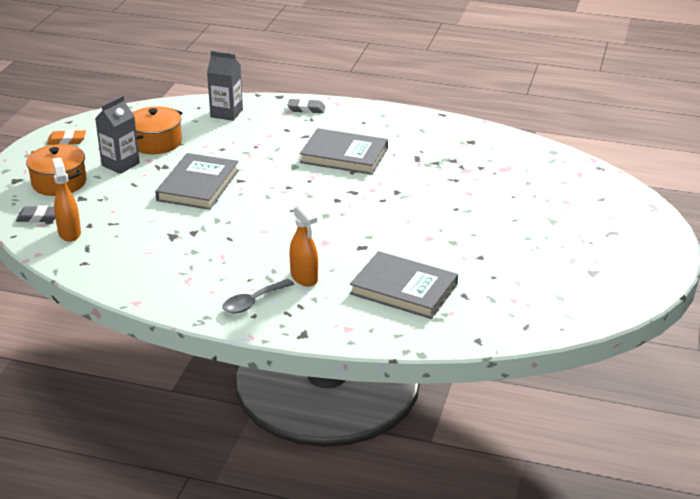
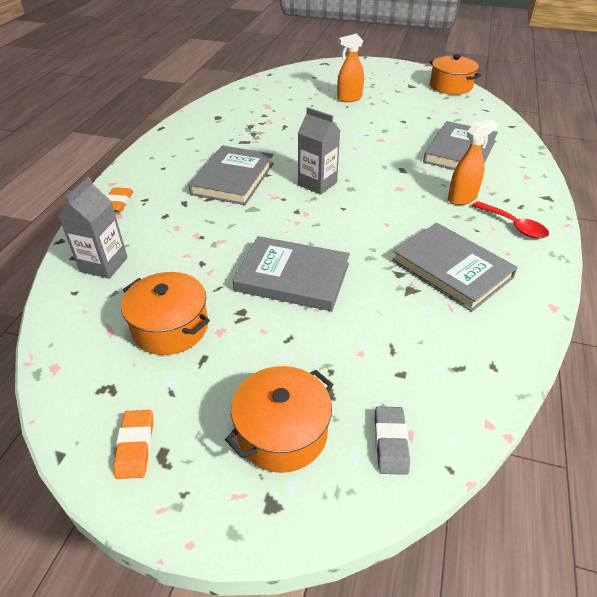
camera: 90 degrees left, 10 degrees up
(69, 233) = (426, 394): orange spray bottle -> orange spray bottle (349, 98)
(120, 164) = (230, 360): grey carton -> grey carton (317, 184)
(194, 258) = (451, 269): none -> grey book
(253, 302) = (514, 226): grey spoon -> red spoon
(306, 109) = (117, 203): grey eraser -> orange eraser
(600, 306) = (450, 86): none -> orange pot

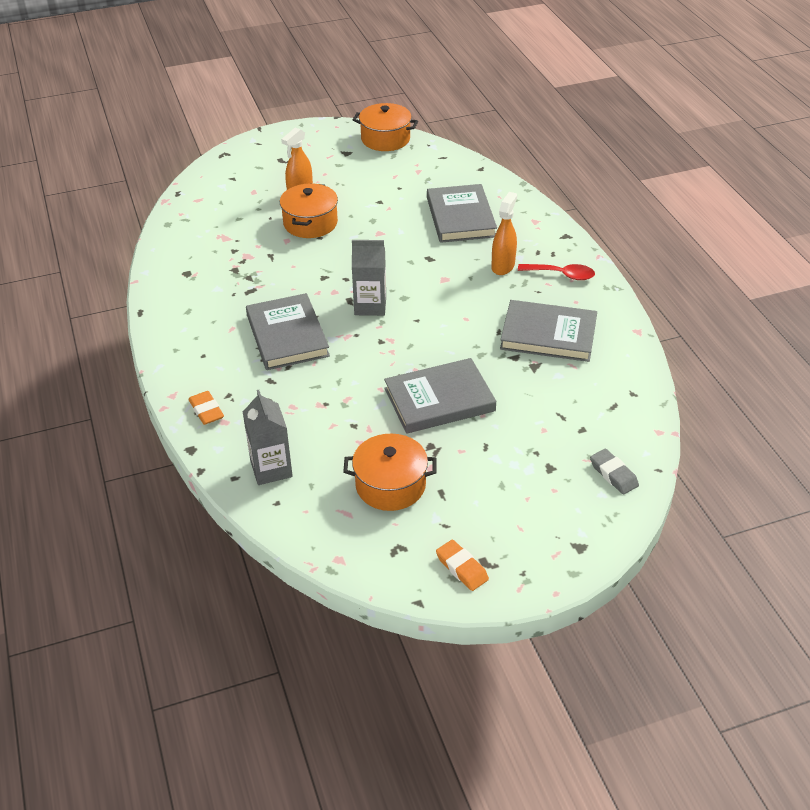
camera: 35 degrees left, 0 degrees up
(282, 432) = (544, 506): orange pot -> orange pot (310, 223)

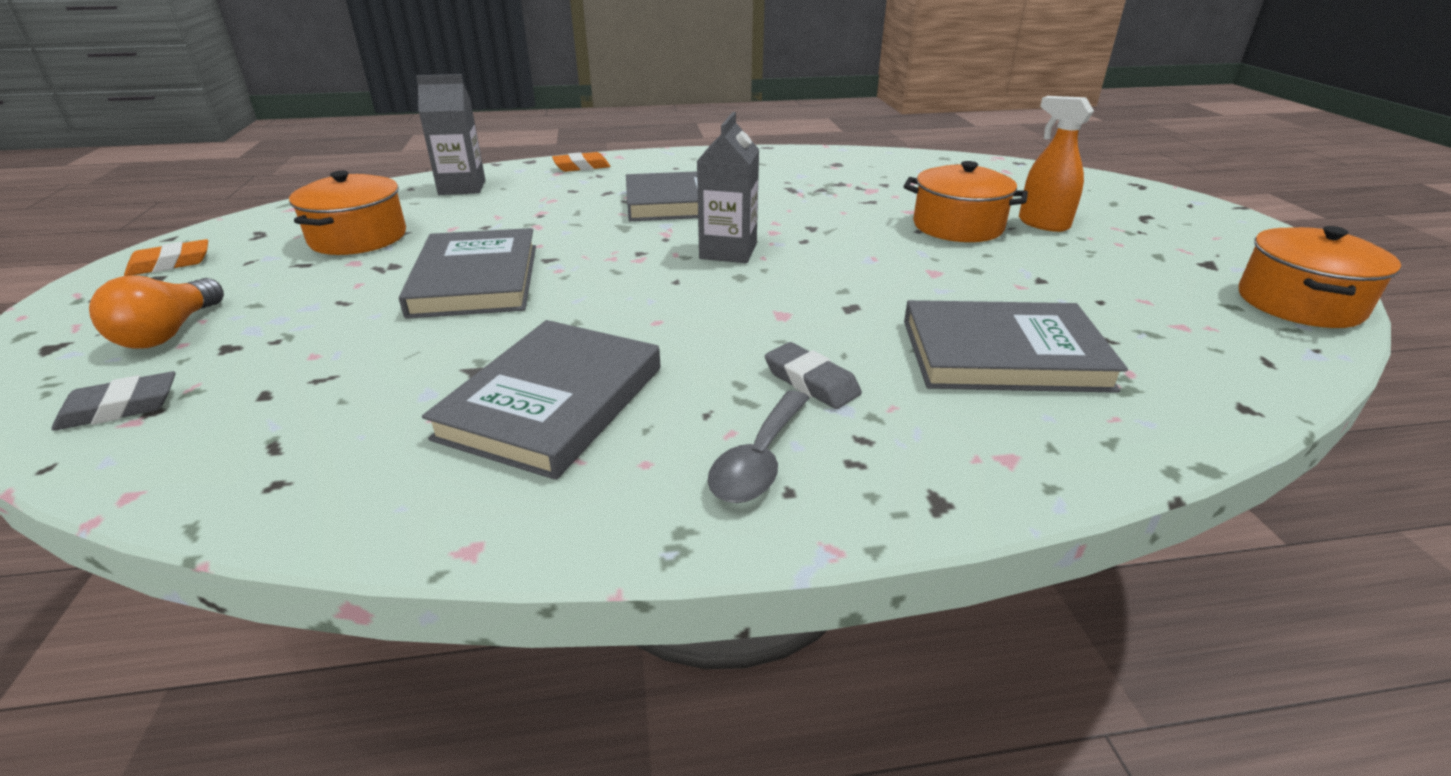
camera: 100 degrees right, 10 degrees down
(503, 266) = (811, 382): orange spray bottle -> grey eraser
(546, 503) = (169, 333): none -> orange light bulb
(562, 275) = (759, 460): red spoon -> grey spoon

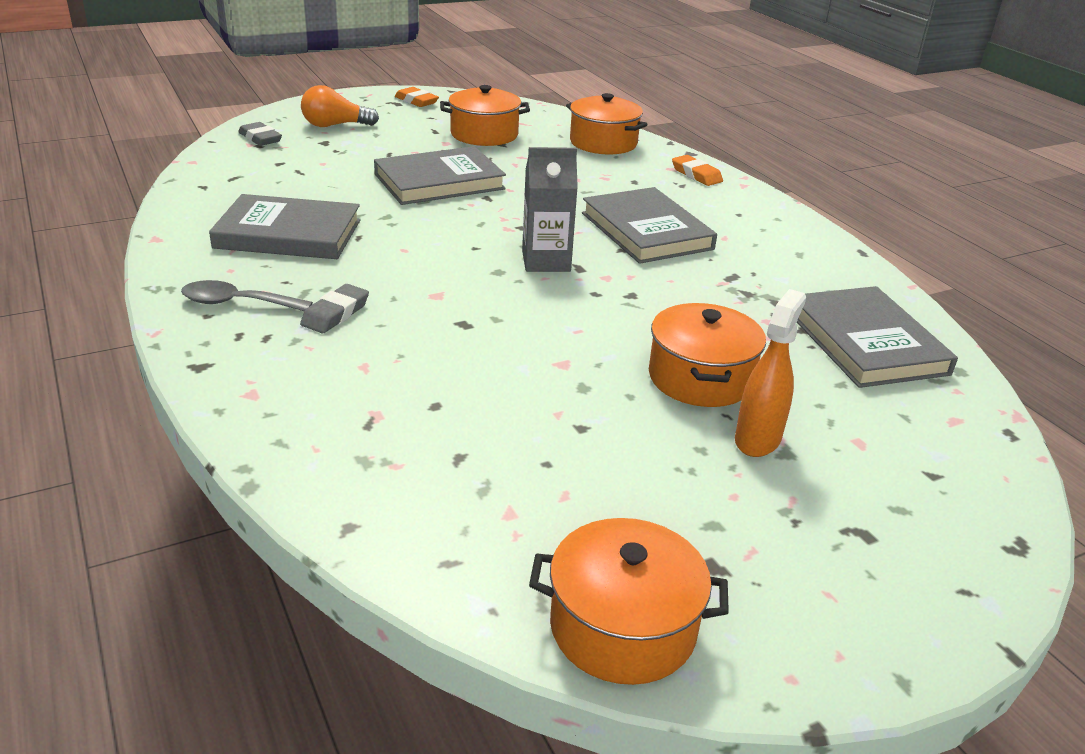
camera: 70 degrees right, 0 degrees up
(462, 187) = (603, 143): grey carton -> orange pot
(1003, 354) = (406, 397): grey book -> grey book (866, 342)

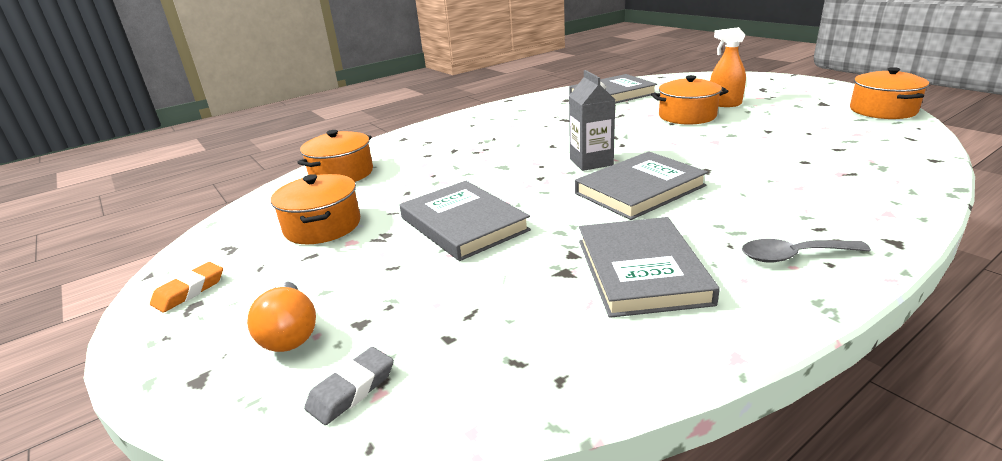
camera: 95 degrees left, 5 degrees down
(237, 303) = (793, 256): grey spoon -> grey spoon turned 90 degrees clockwise
(335, 314) = (751, 211): grey eraser -> none
(646, 231) = (517, 142): grey book -> grey book (639, 189)
(696, 175) = (406, 140): orange eraser -> none

